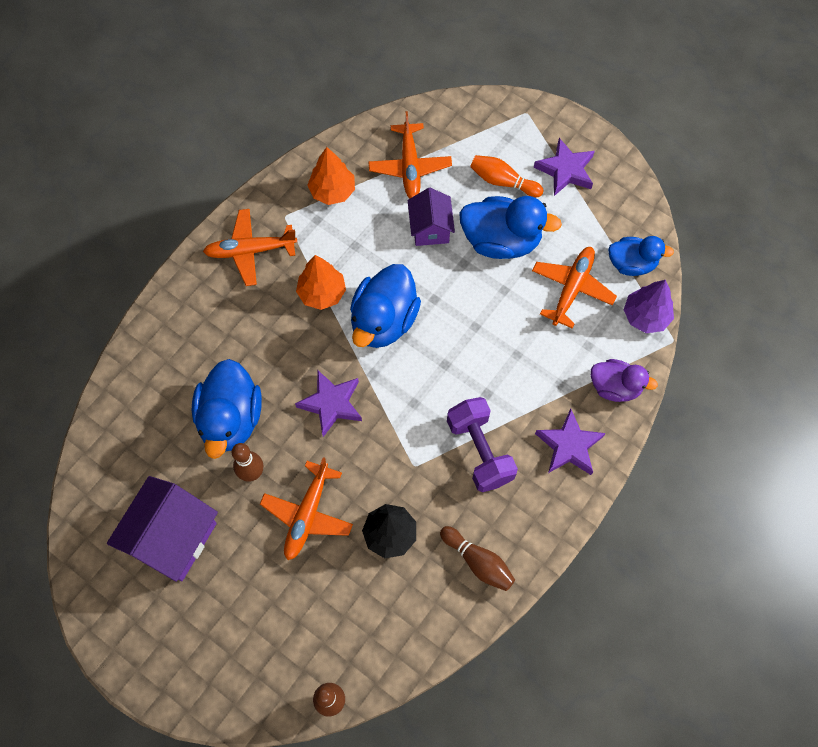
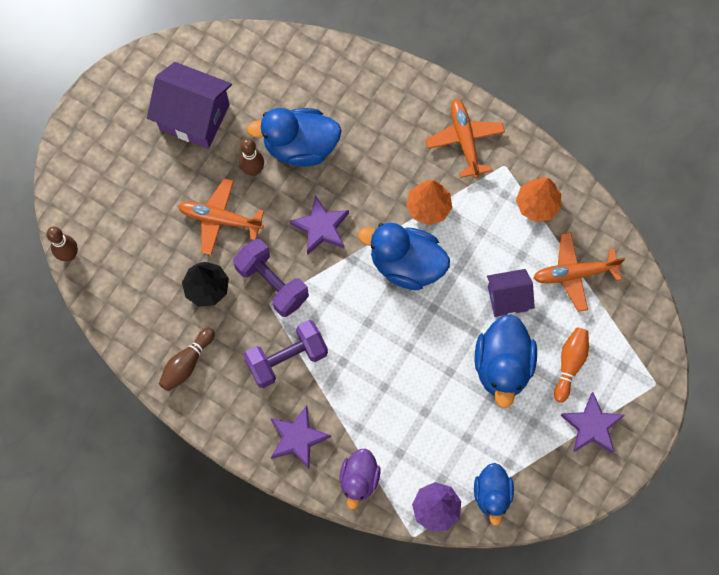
camera: 85 degrees right, 5 degrees up
(391, 461) = (272, 283): none -> purple dumbbell
(572, 288) = (458, 436): orange plane -> none

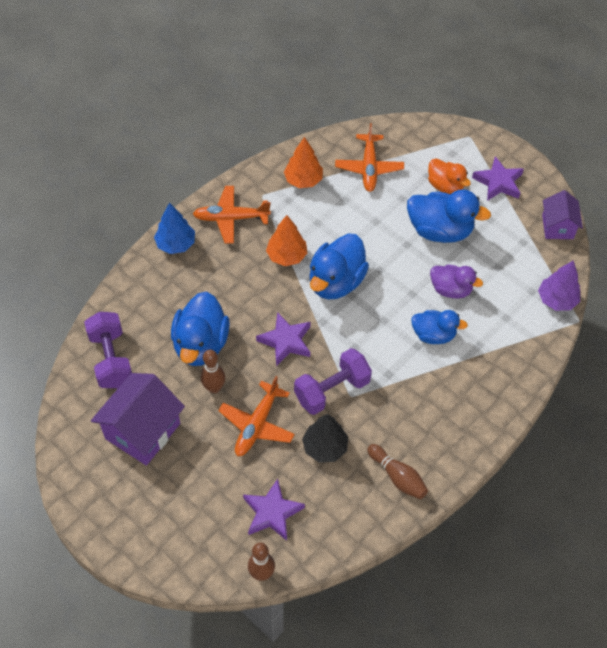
camera: 80 degrees left, 15 degrees down
(287, 358) = (407, 390): purple dumbbell -> purple dumbbell (111, 359)
(298, 438) = (483, 393): purple star -> purple star (272, 512)
(359, 479) = (526, 352): purple duck -> purple duck (451, 289)
(417, 93) = (176, 244): none -> blue tree
(492, 494) = (548, 258): blue duck -> blue duck (433, 335)
(507, 298) = (381, 216): purple house -> purple house (557, 227)
(569, 364) = (445, 186): orange bowling pin -> orange duck

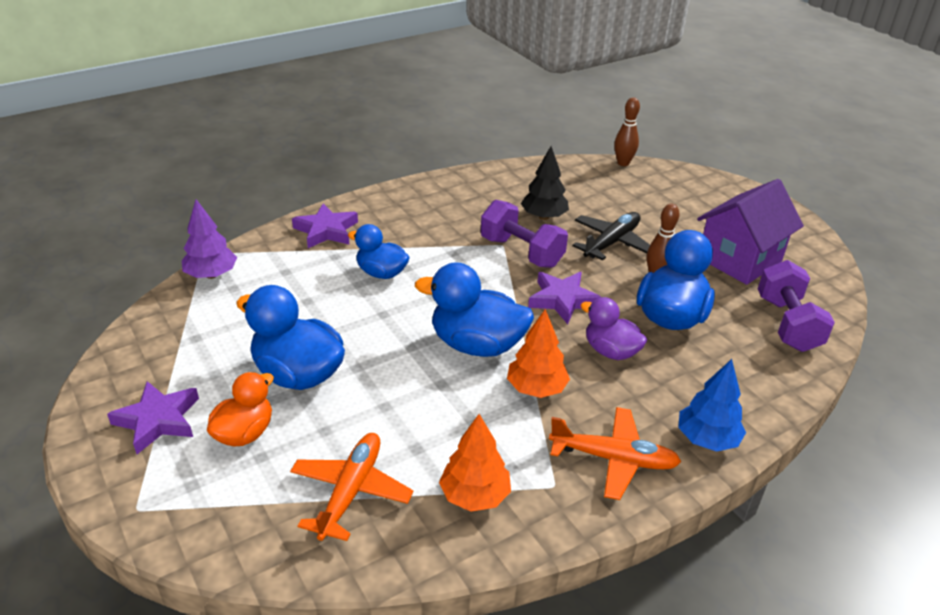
camera: 165 degrees left, 20 degrees down
(257, 424) = (611, 242): orange plane -> black plane
(272, 512) = (607, 190): purple star -> purple star (326, 231)
(332, 390) = (521, 252): purple dumbbell -> purple dumbbell turned 60 degrees clockwise
(336, 282) = (477, 345): blue duck -> blue duck turned 120 degrees counterclockwise
(397, 477) = (480, 189): brown bowling pin -> none
(445, 186) = (244, 433): orange duck -> orange duck turned 60 degrees clockwise
(451, 289) = (331, 308): purple duck -> purple duck (610, 351)
(557, 227) = (132, 345): purple house -> none

